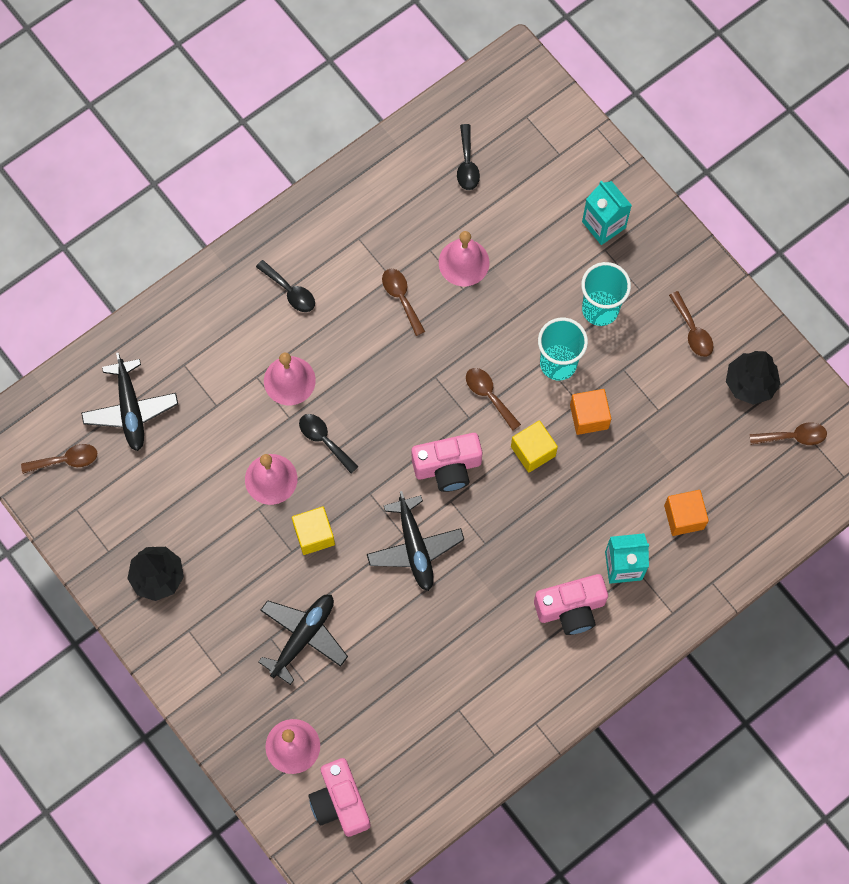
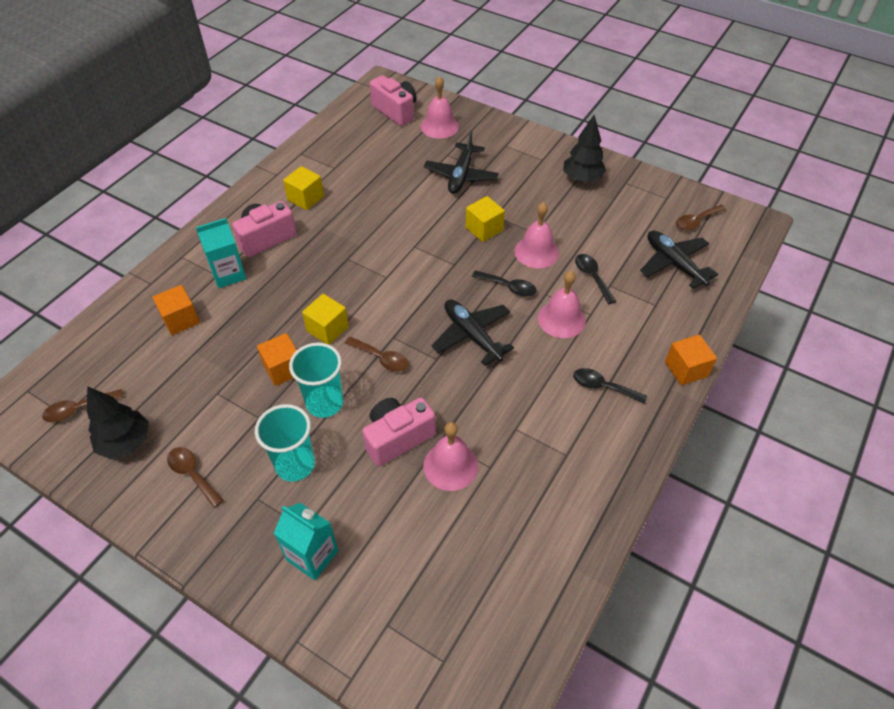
camera: 160 degrees right, 20 degrees down
(200, 282) = (686, 369): none -> orange cube
(401, 298) = (497, 413): brown spoon -> none
(415, 547) = (402, 242): black plane -> black plane (472, 335)
(448, 467) = (397, 297): pink camera -> pink camera (397, 438)
(467, 164) = (489, 573): black spoon -> black spoon (592, 277)
(508, 663) = (305, 198): none -> yellow cube

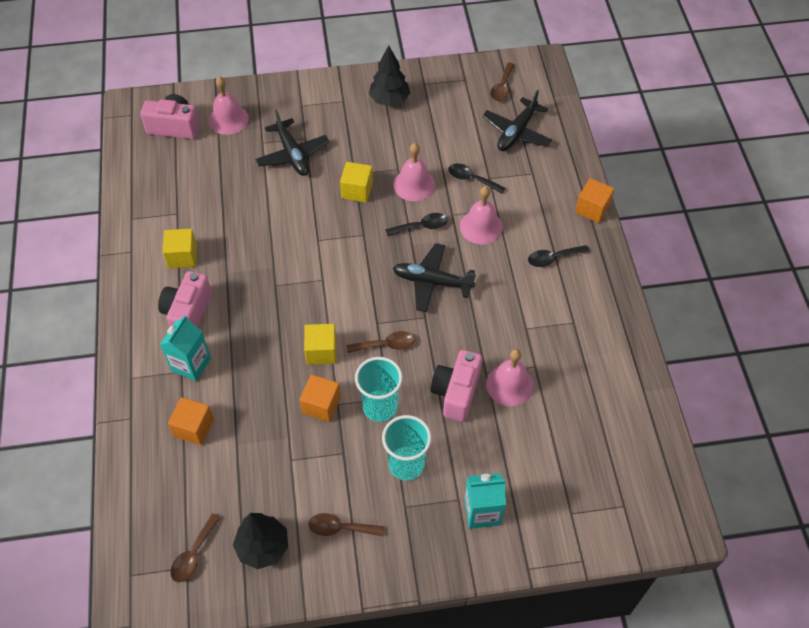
camera: 40 degrees left, 5 degrees up
(674, 264) = (516, 132): black plane -> black plane turned 75 degrees counterclockwise

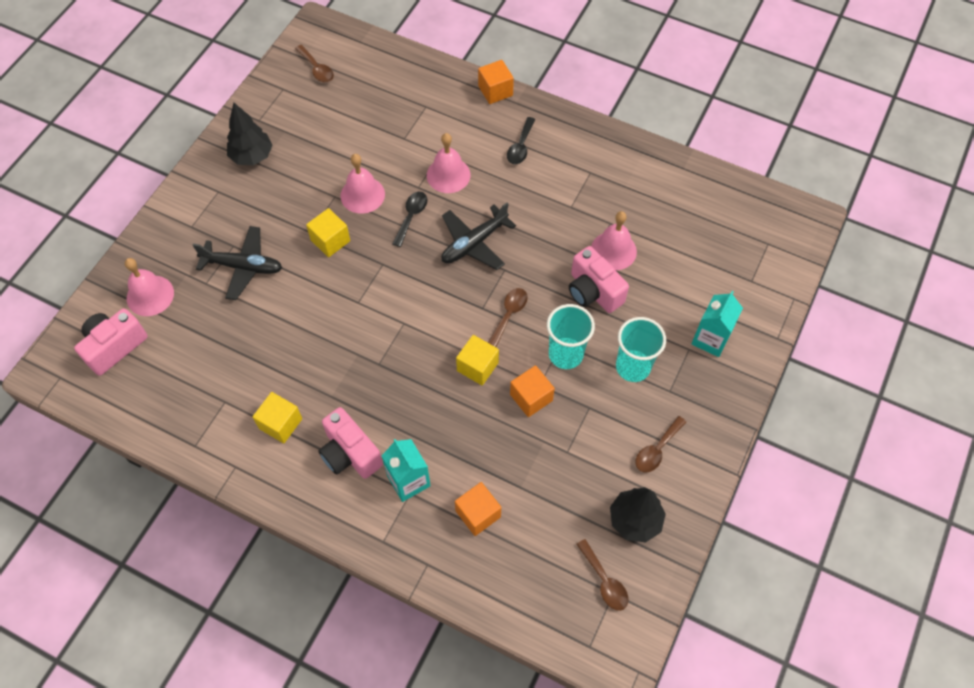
camera: 55 degrees left, 5 degrees up
(471, 179) = (394, 151): black spoon -> none
(516, 132) = (374, 90): black plane -> none

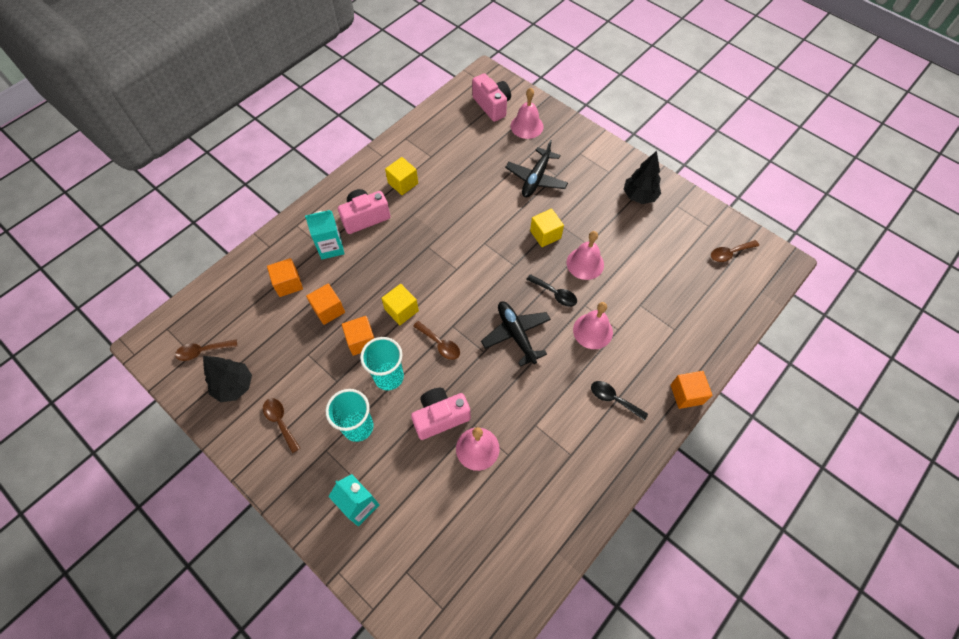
camera: 105 degrees right, 0 degrees up
(501, 449) = (328, 310): none -> orange cube

